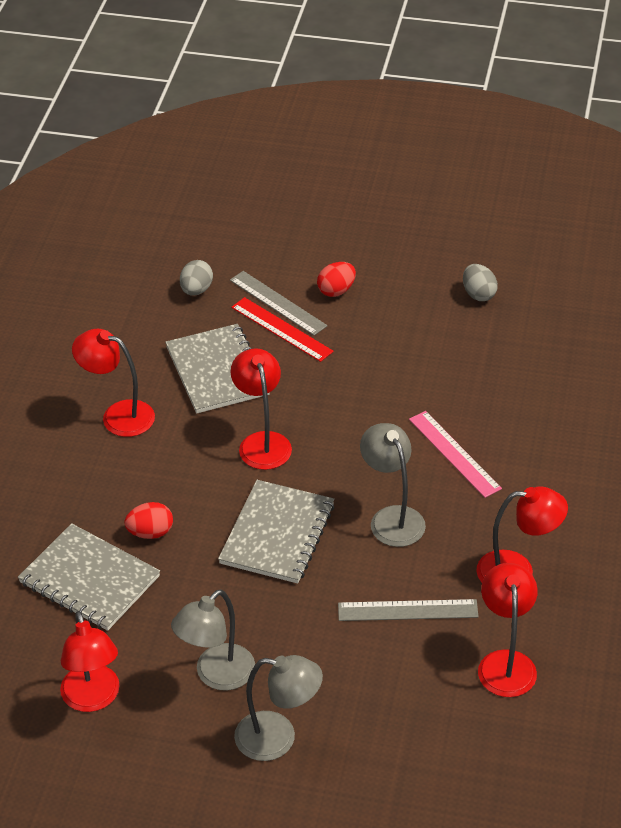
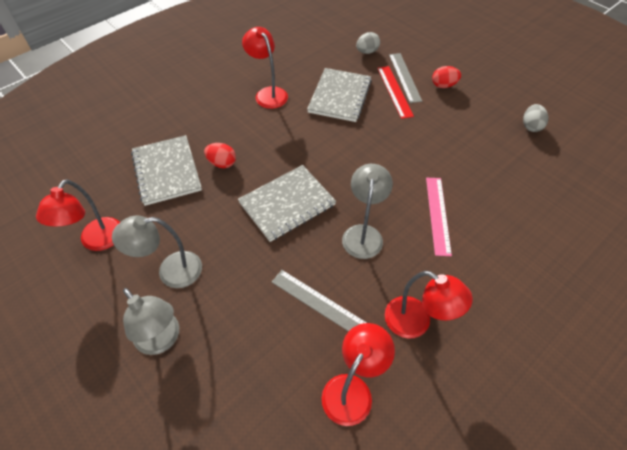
camera: 35 degrees right, 10 degrees up
(262, 442) = (328, 146): red lamp -> none

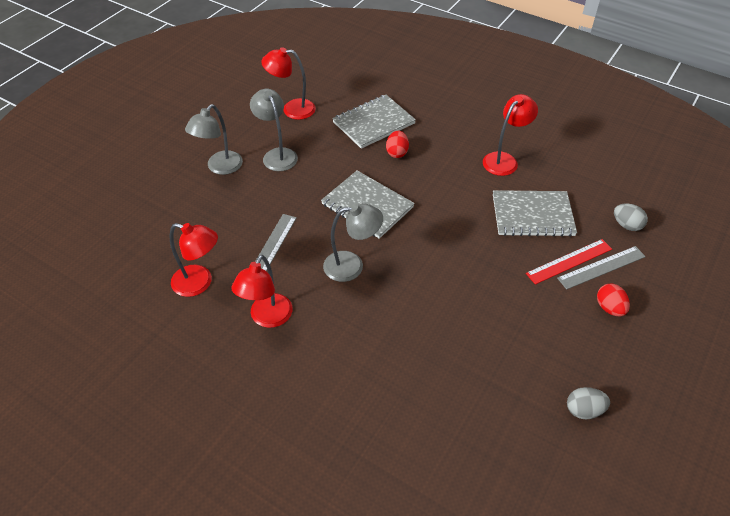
camera: 75 degrees right, 5 degrees down
(438, 215) = (396, 322): pink ruler -> none

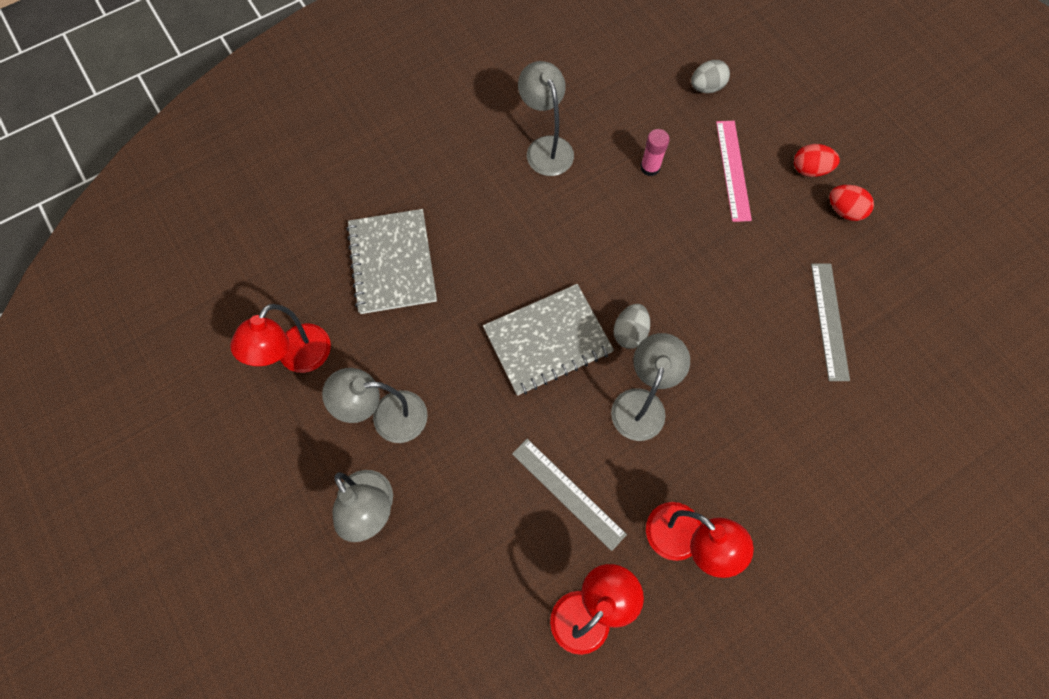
camera: 65 degrees left, 20 degrees up
(397, 153) = (467, 261): red egg -> red egg (844, 210)
(504, 160) = (546, 147): red lamp -> grey lamp
(532, 215) = (650, 167): grey notebook -> pink glue stick
(569, 261) = (732, 170): red ruler -> pink ruler
(584, 410) = (921, 264): grey egg -> grey egg (629, 332)
(601, 267) = (754, 145): grey ruler -> grey ruler (829, 321)

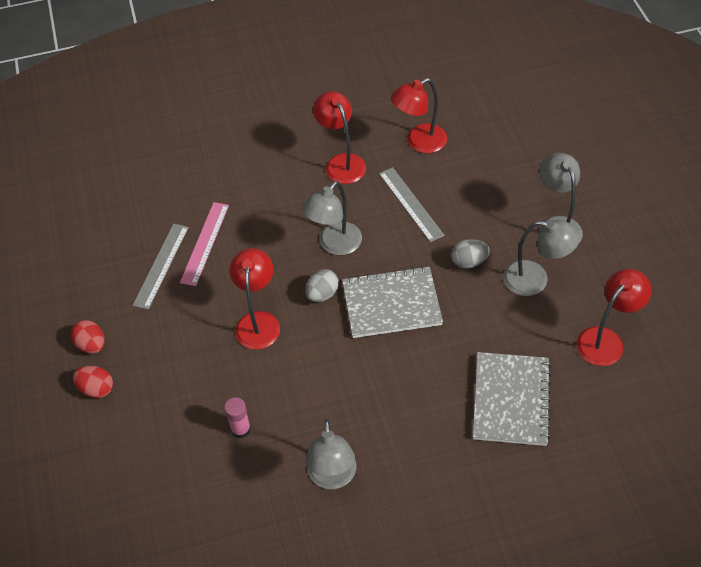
camera: 160 degrees left, 15 degrees down
(685, 281) = (258, 321): none -> red lamp
(706, 87) = (142, 501): grey egg -> grey egg (469, 262)
(732, 170) = (165, 406): pink ruler -> pink ruler (205, 243)

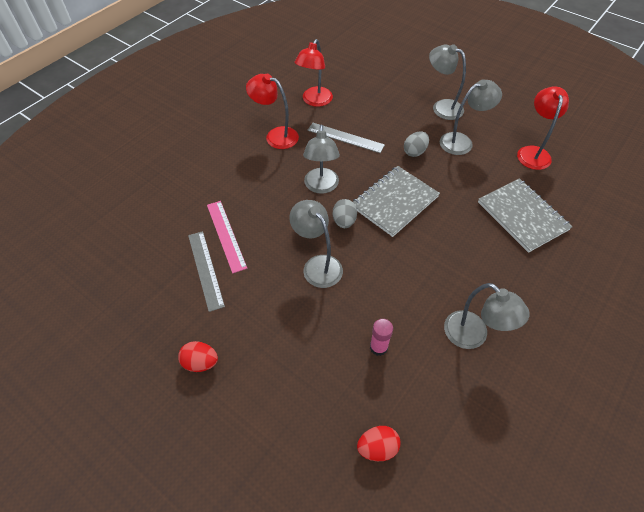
camera: 40 degrees left, 0 degrees up
(96, 389) = (236, 394): red egg -> red egg (377, 448)
(258, 321) = (317, 265): red lamp -> grey lamp

